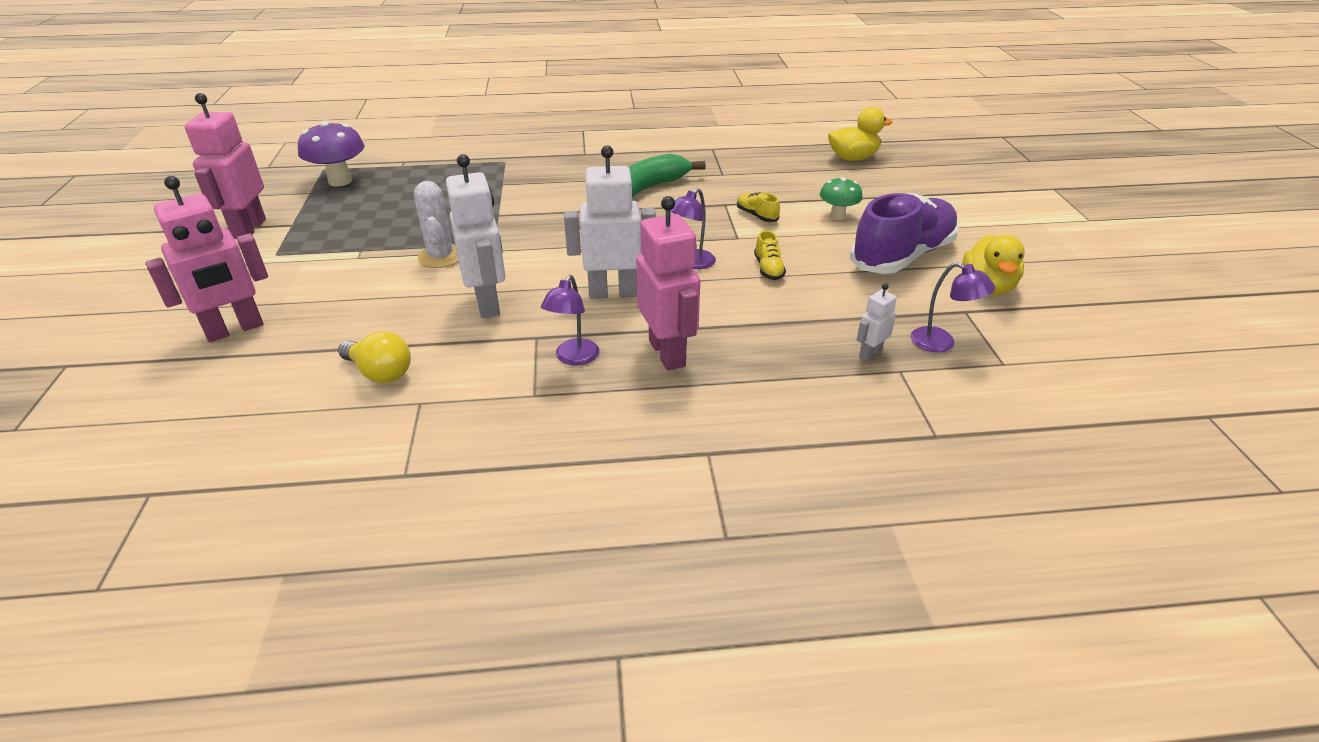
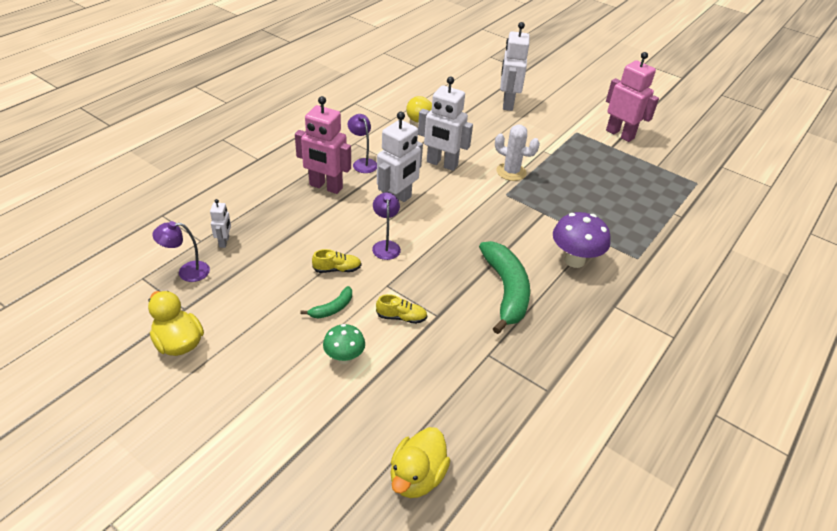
camera: 130 degrees right, 5 degrees up
(235, 330) = (507, 103): pink robot -> white robot
(340, 181) = (666, 181): purple mushroom -> purple mushroom (574, 260)
(768, 269) = (337, 269): yellow shoe -> yellow shoe turned 135 degrees clockwise
(810, 246) = (332, 308): none -> green banana
(902, 256) = (260, 339): purple shoe -> none

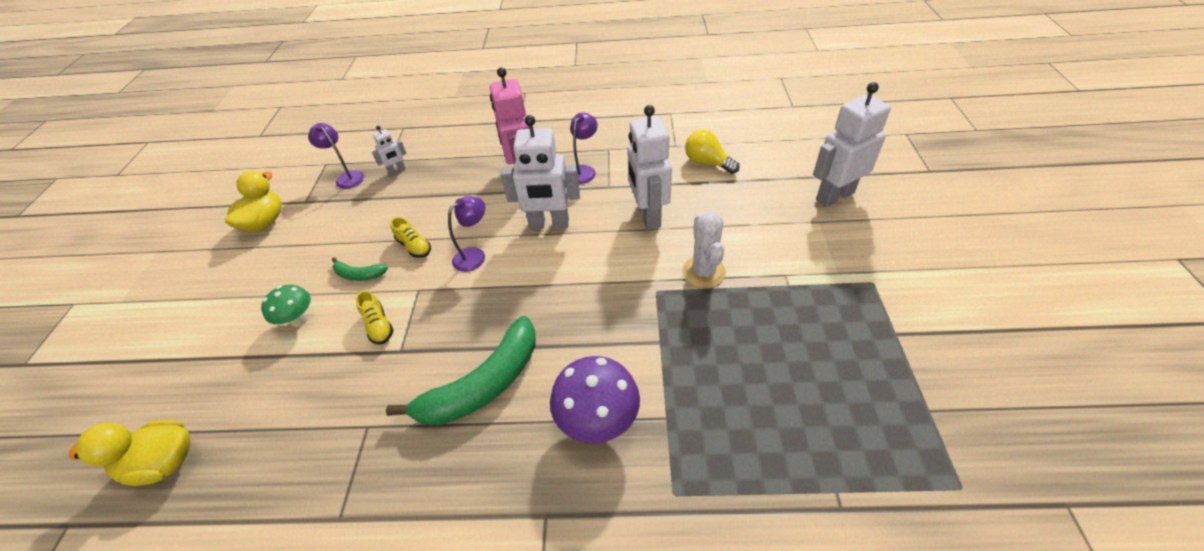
camera: 60 degrees right, 5 degrees up
(620, 134) = (940, 327): pink robot -> none

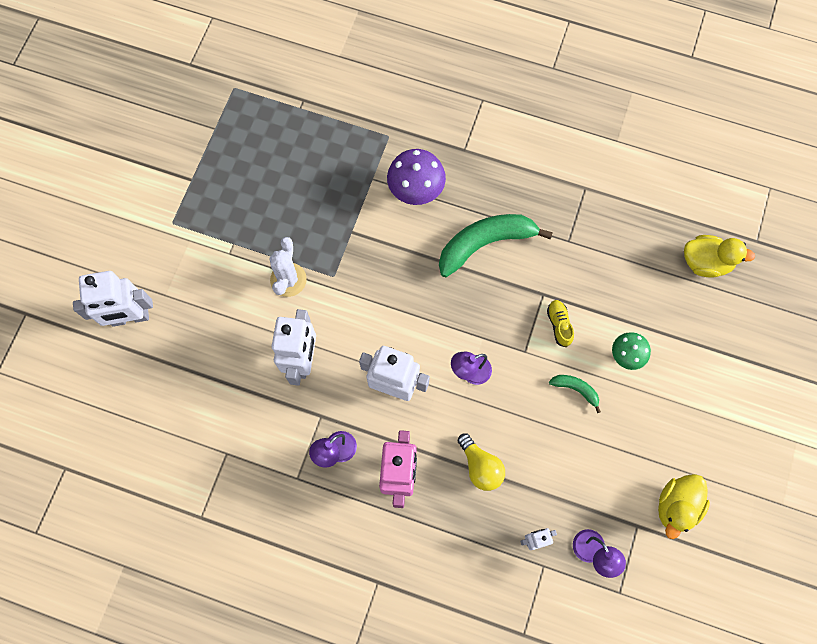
camera: 165 degrees left, 25 degrees up
(414, 246) = (524, 406): yellow shoe -> none
(707, 163) = (210, 411): yellow light bulb -> yellow light bulb (480, 466)

